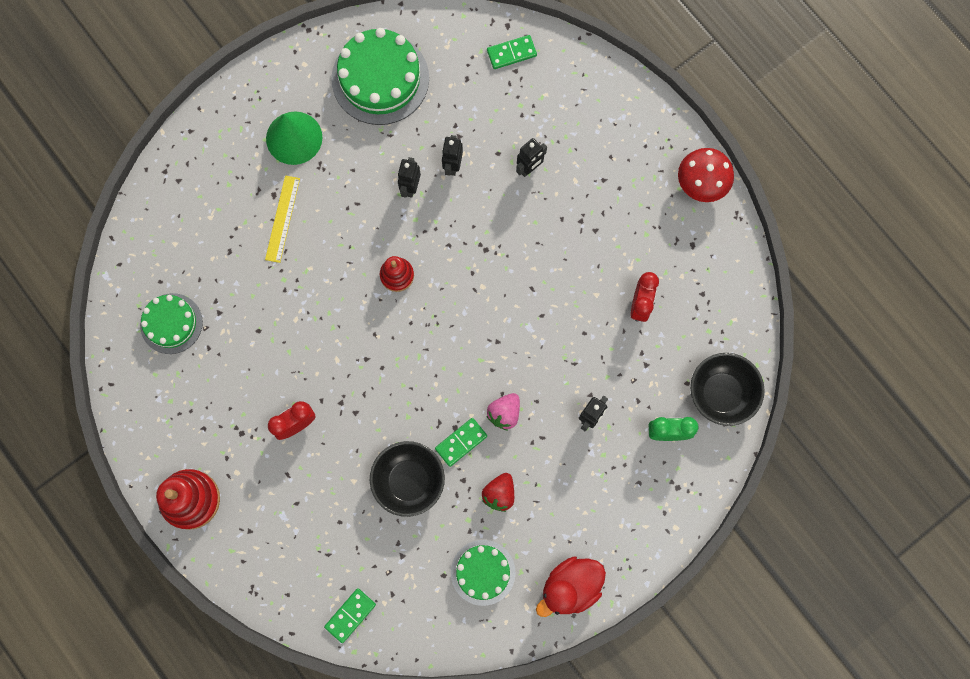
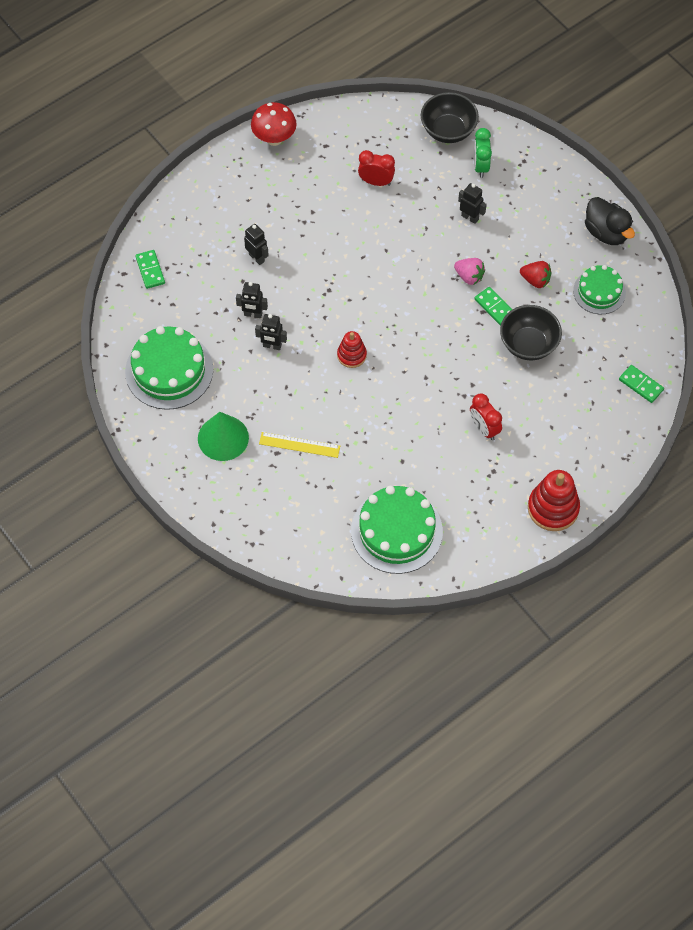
camera: 90 degrees left, 15 degrees down
(171, 323) = (396, 531): green cake -> green cake, size x1.64
(570, 587) = (606, 232): red duck -> black duck

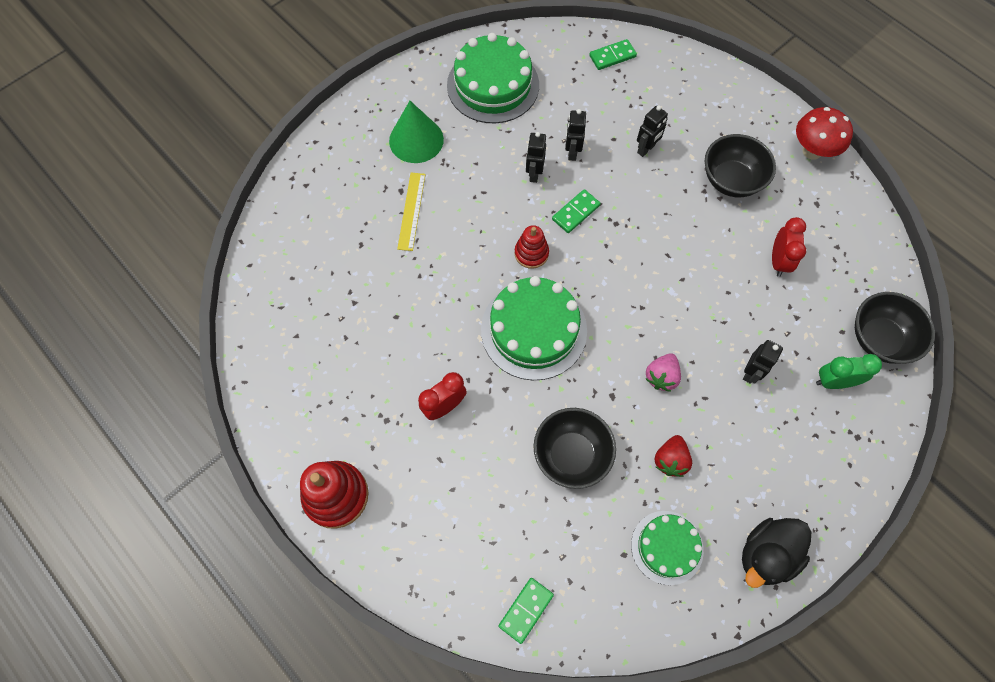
camera: 85 degrees right, 5 degrees up
(296, 201) = (731, 180): none -> black bowl
(396, 531) = (305, 317): green cake -> green cake (533, 330)
(494, 307) = (621, 410): green domino -> green domino (576, 212)

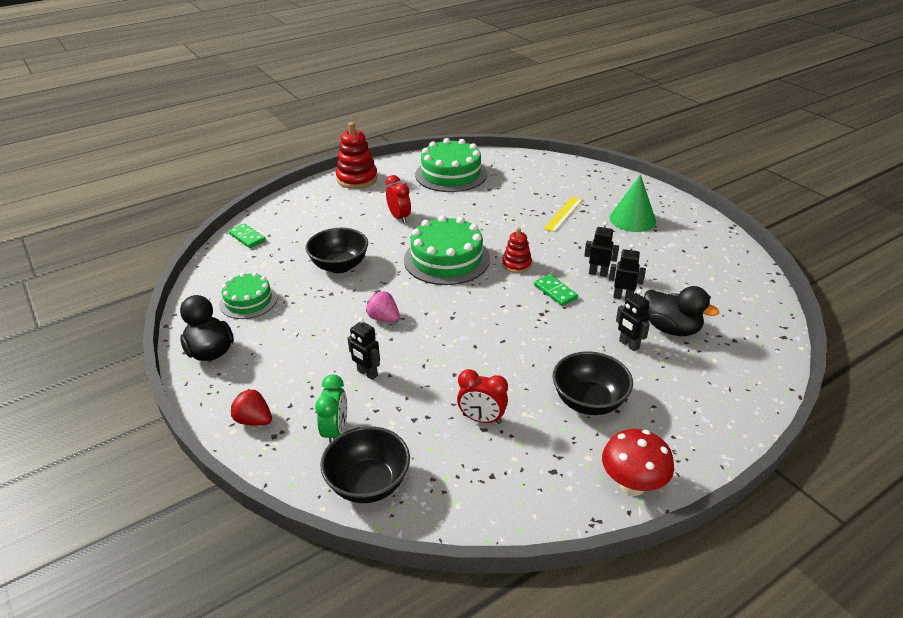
camera: 100 degrees right, 30 degrees down
(411, 211) = (563, 214): yellow ruler -> yellow ruler turned 75 degrees counterclockwise
(493, 85) = (698, 260): green cake -> green cake (451, 174)
(612, 56) = (753, 338): green domino -> none
(613, 115) = (671, 328): none -> black duck
(670, 460) = (312, 312): red strawberry -> red strawberry (254, 420)

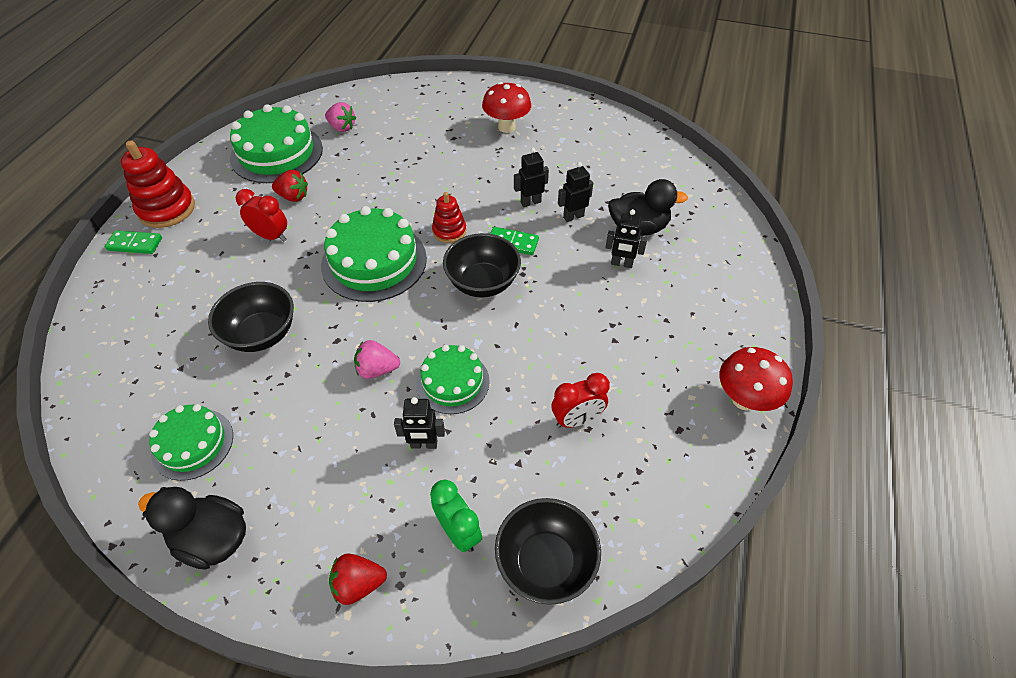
camera: 40 degrees left, 15 degrees up
(247, 237) = (98, 360): green domino -> green domino (135, 244)
(422, 350) = (452, 382): none -> green cake
(435, 202) = (293, 197): none -> red strawberry
(509, 175) = (342, 127): none -> pink strawberry
(563, 214) = (439, 150): yellow ruler -> none
(589, 401) = (643, 341): black bowl -> black bowl (483, 283)
(632, 219) = (506, 127): green cone -> red mushroom

